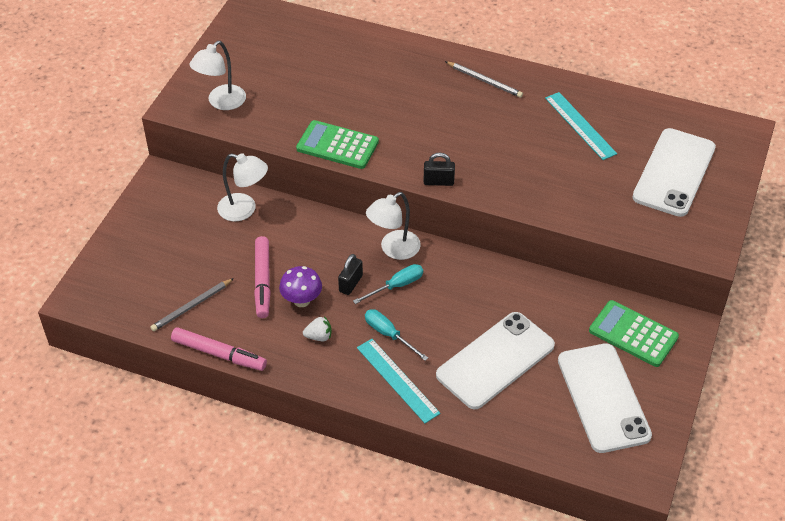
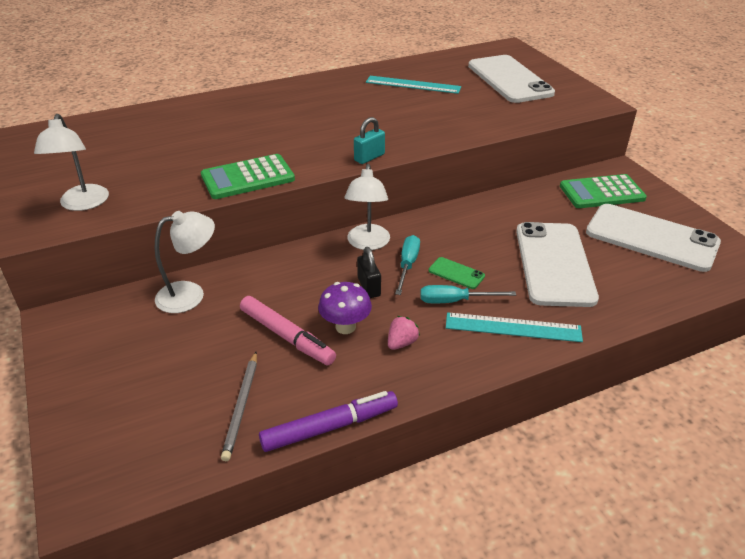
camera: 45 degrees left, 10 degrees down
(219, 354) = (329, 427): pink marker -> purple marker
(319, 336) = (401, 343): white strawberry -> pink strawberry
(418, 316) = (456, 273): none -> green phone
(438, 182) = (369, 157): black padlock -> turquoise padlock
(484, 81) = (307, 92): grey pencil -> none

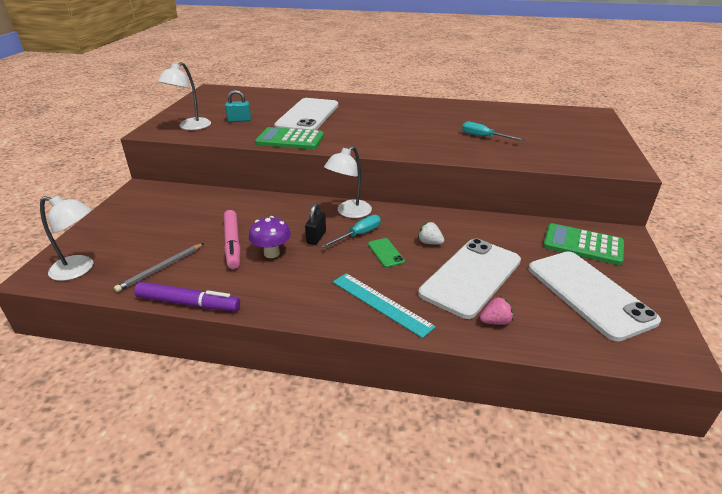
camera: 35 degrees right, 5 degrees down
(190, 294) = (214, 201): white lamp -> white lamp (80, 269)
(369, 157) = (381, 151): turquoise padlock -> turquoise padlock (239, 120)
(401, 343) = (292, 278): pink strawberry -> pink strawberry (495, 321)
(413, 85) = (477, 118): turquoise ruler -> none
(455, 301) = (361, 269): turquoise screwdriver -> turquoise screwdriver (484, 137)
(482, 244) = (430, 242): none -> white strawberry
(509, 79) = (563, 133): white phone -> white phone (308, 116)

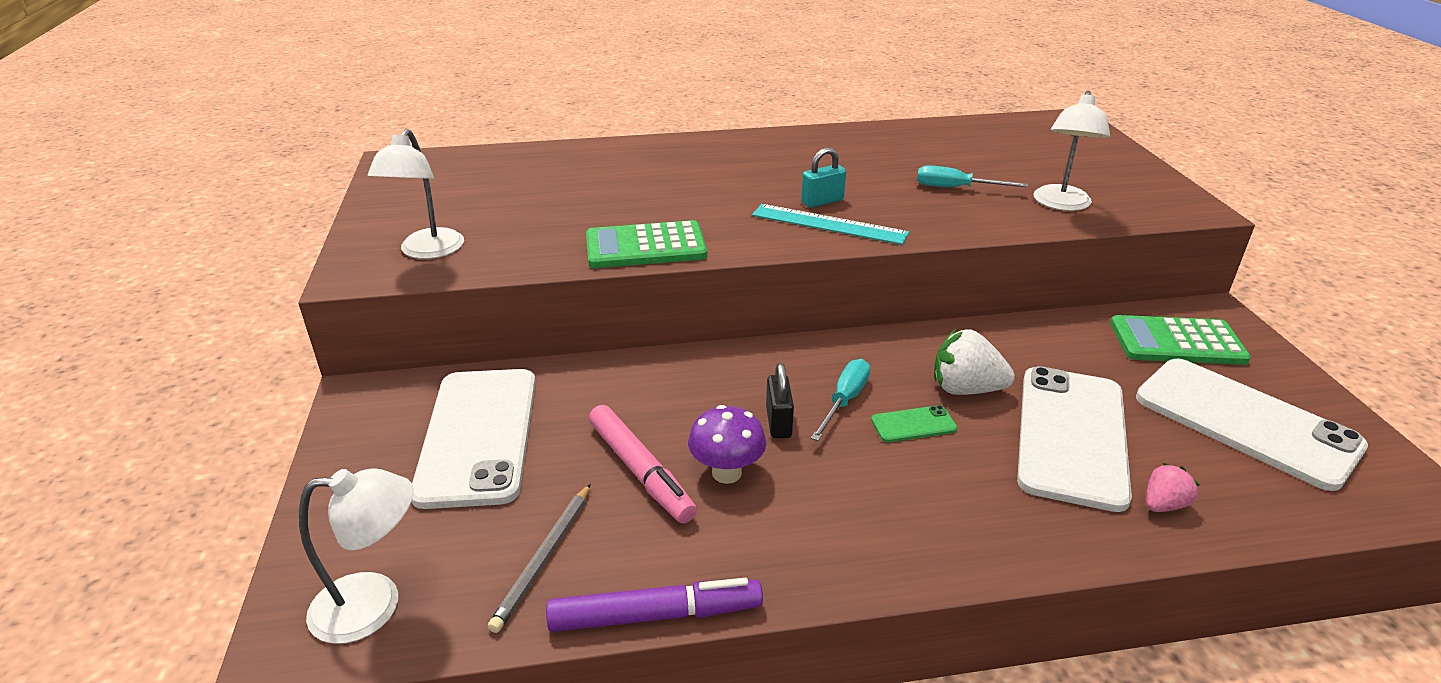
camera: 20 degrees left, 0 degrees up
(239, 120) = (513, 221): turquoise padlock -> turquoise padlock (822, 201)
(308, 116) = (633, 192): white phone -> white phone (478, 436)
(349, 212) = (796, 362): white lamp -> white lamp (1061, 204)
(381, 303) = (979, 521): turquoise ruler -> turquoise ruler (829, 224)
(385, 253) = (913, 424): green phone -> green phone turned 60 degrees counterclockwise
(430, 242) = (965, 389): white strawberry -> white strawberry, size x1.70

